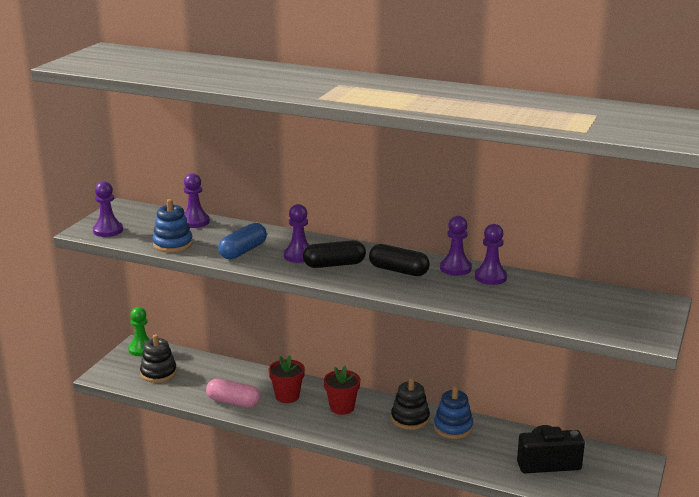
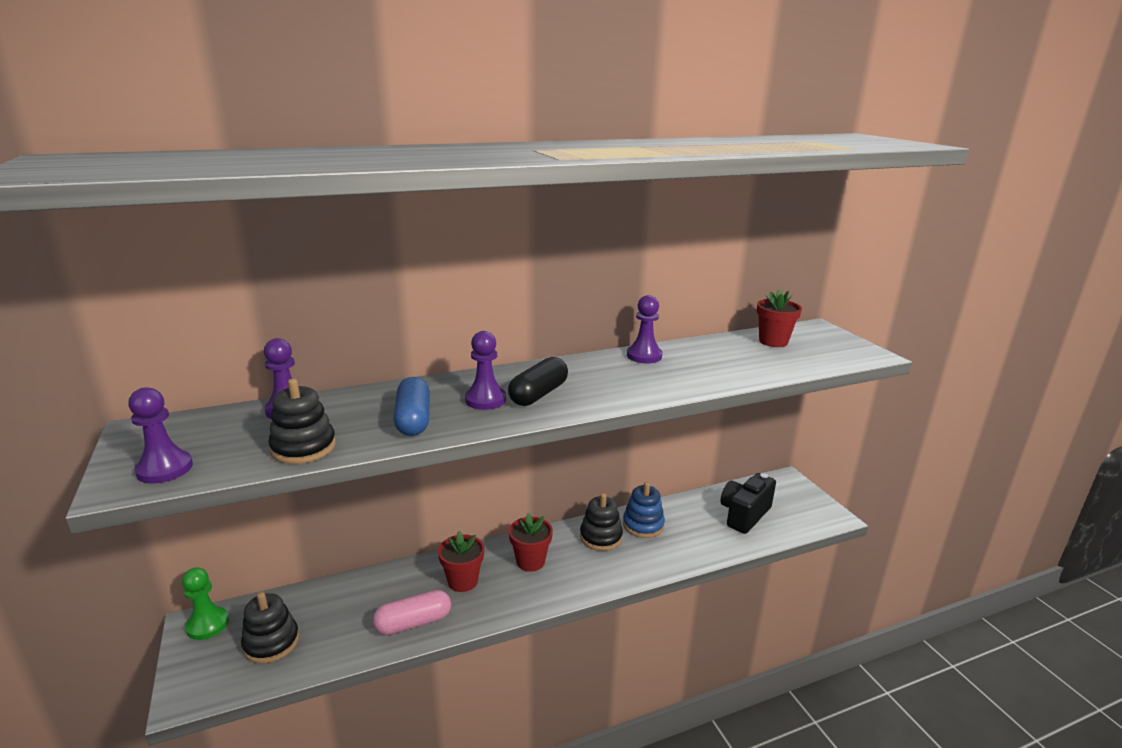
camera: 45 degrees left, 0 degrees up
(173, 244) = (303, 447): blue stacking toy -> black stacking toy
(398, 271) = (605, 376): black capsule -> none
(490, 277) = (683, 352): purple pawn -> none
(587, 297) = (773, 341): none -> red flower pot

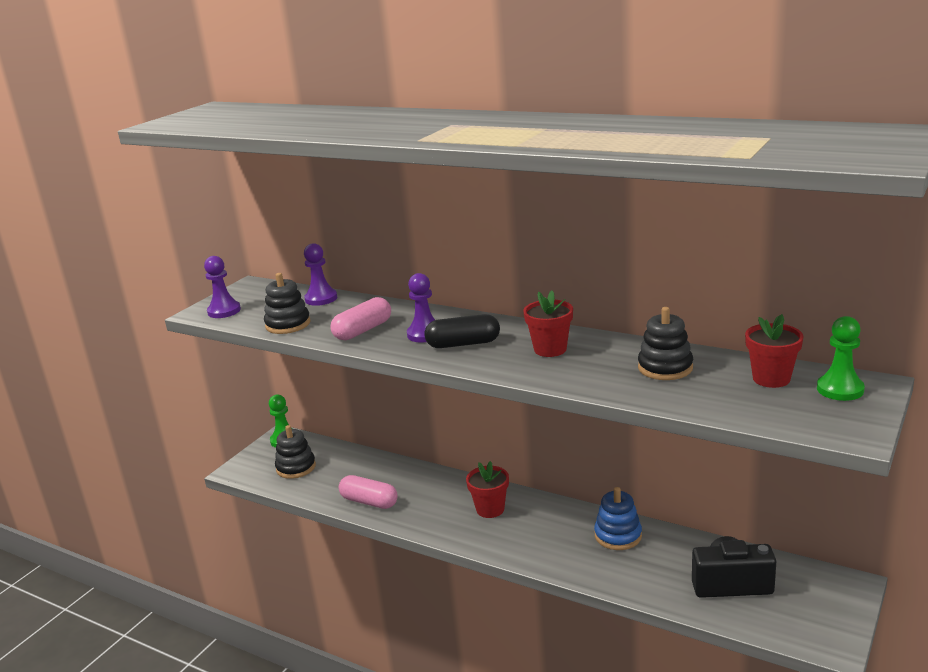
camera: 55 degrees right, 0 degrees up
(413, 420) = (363, 330): blue capsule -> pink capsule
(463, 581) = (430, 495): red flower pot -> red flower pot (550, 349)
(601, 537) = (568, 524): black stacking toy -> black stacking toy (665, 368)
(644, 356) = (608, 345): purple pawn -> none
(812, 335) = (840, 389): none -> green pawn

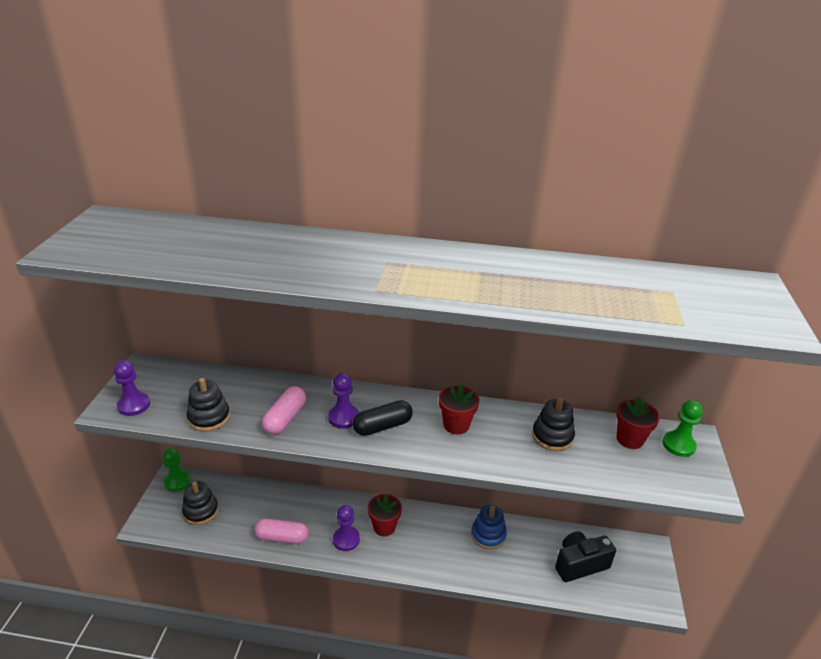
camera: 25 degrees left, 10 degrees up
(321, 299) = (224, 380): purple pawn -> purple pawn (346, 539)

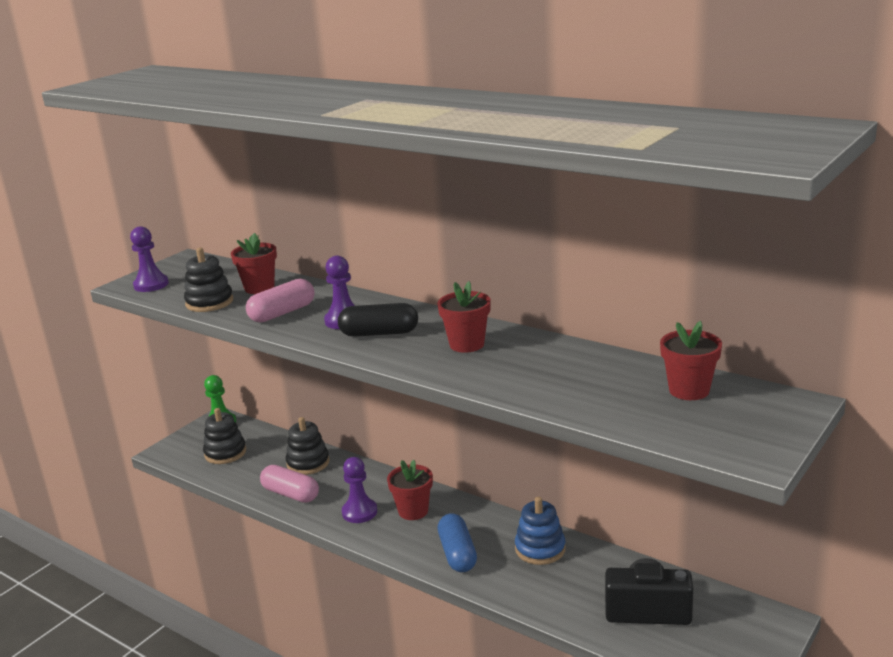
camera: 30 degrees right, 10 degrees down
(241, 392) = (259, 288): none -> red flower pot
(438, 556) = (457, 554): none -> blue capsule
(552, 436) = (580, 371): black stacking toy -> black stacking toy (308, 463)
(678, 445) = (759, 407): green pawn -> none

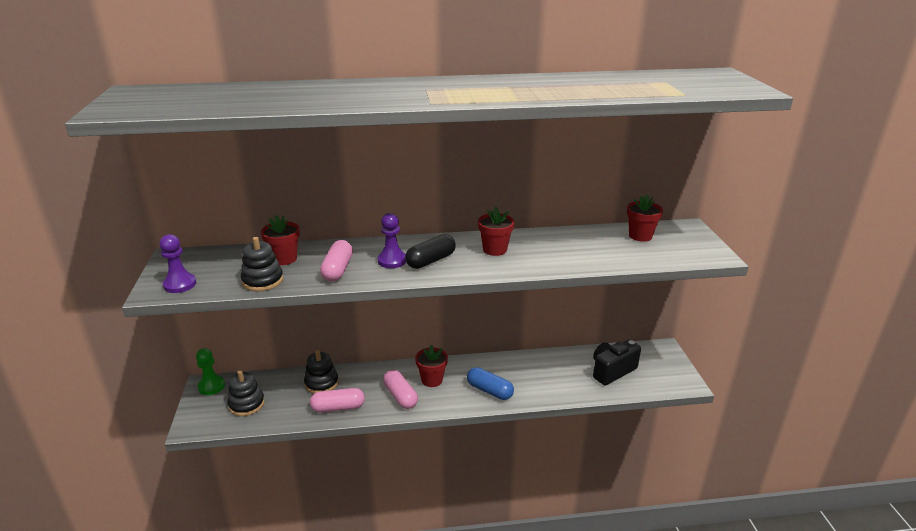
camera: 45 degrees left, 5 degrees up
(359, 512) = (400, 396): purple pawn -> pink capsule
(540, 549) = (526, 366): blue stacking toy -> none

